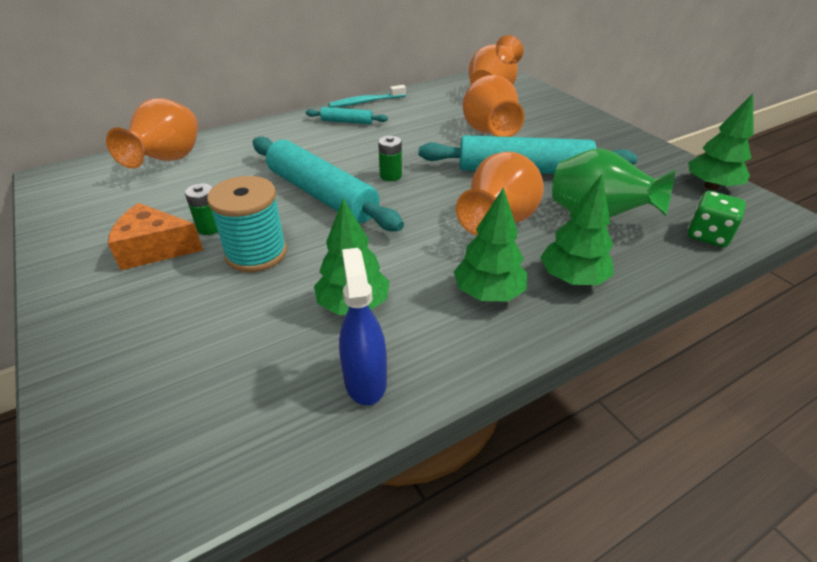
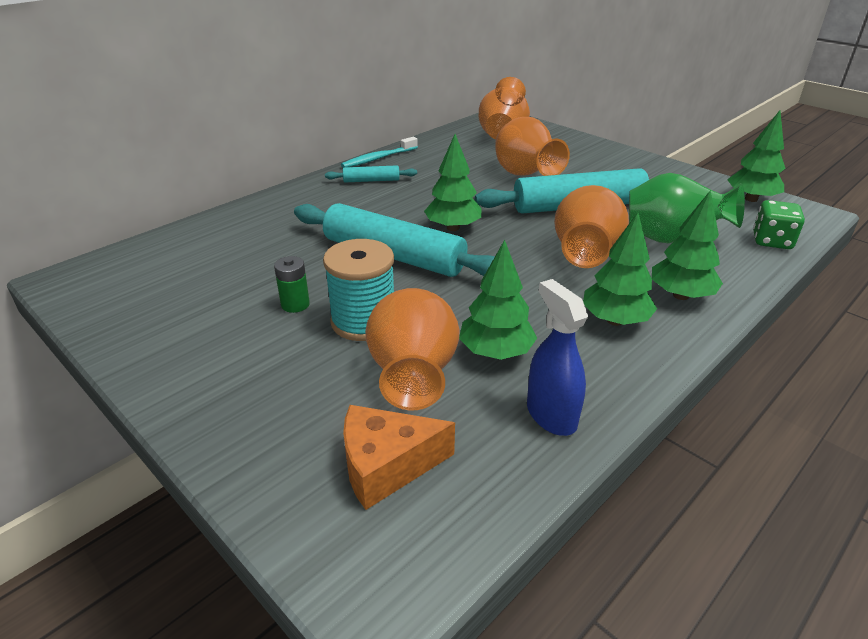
camera: 15 degrees left, 5 degrees down
(154, 249) = (248, 335): orange cheese -> orange cheese (386, 466)
(168, 161) = (197, 244): orange vase -> orange vase (413, 377)
(390, 175) = (453, 228): green battery -> green tree

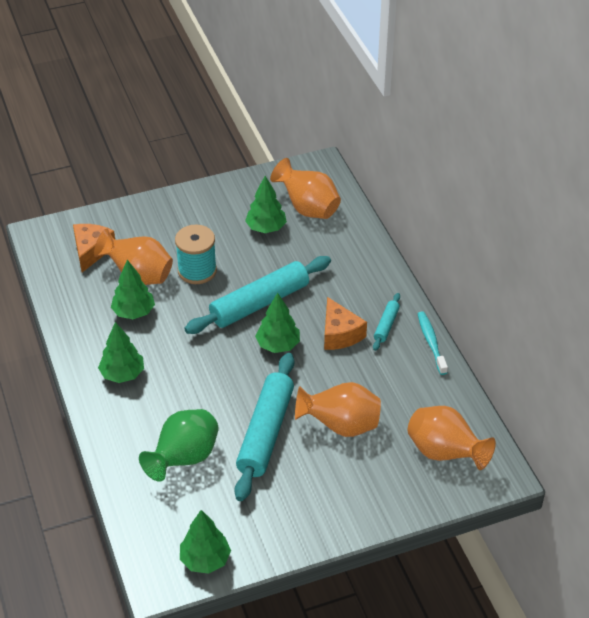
camera: 115 degrees right, 10 degrees up
(295, 304) = (232, 248): green battery -> none
(404, 199) = (340, 334): none -> orange cheese
(551, 415) = (77, 313): blue spray bottle -> none
(585, 257) = (194, 397): orange vase -> orange vase (308, 208)
(681, 295) = (121, 420): green tree -> green tree (266, 228)
(771, 241) = (141, 519): green dice -> none

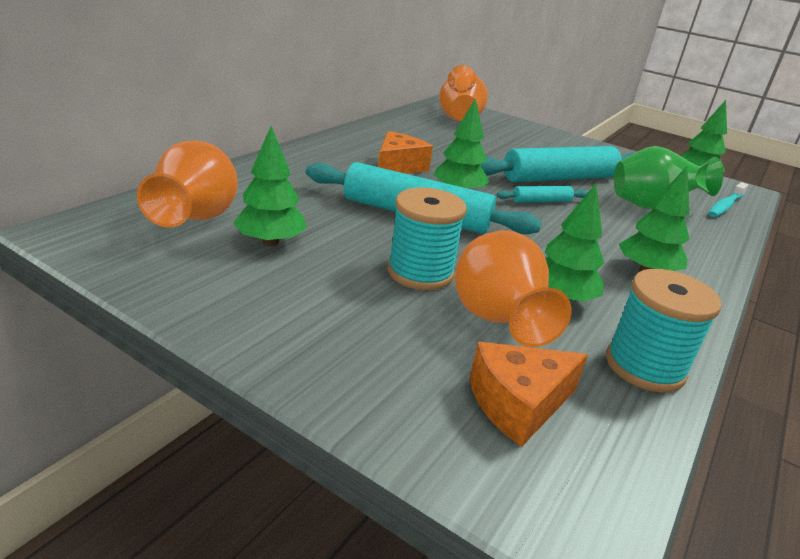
camera: 130 degrees left, 15 degrees down
(70, 306) = (644, 366): none -> turquoise spool
(340, 426) = (498, 152): orange vase -> none
(386, 325) = (357, 149): turquoise rolling pin -> turquoise rolling pin (541, 201)
(431, 342) = (353, 131): turquoise toothbrush -> turquoise toothbrush (725, 206)

